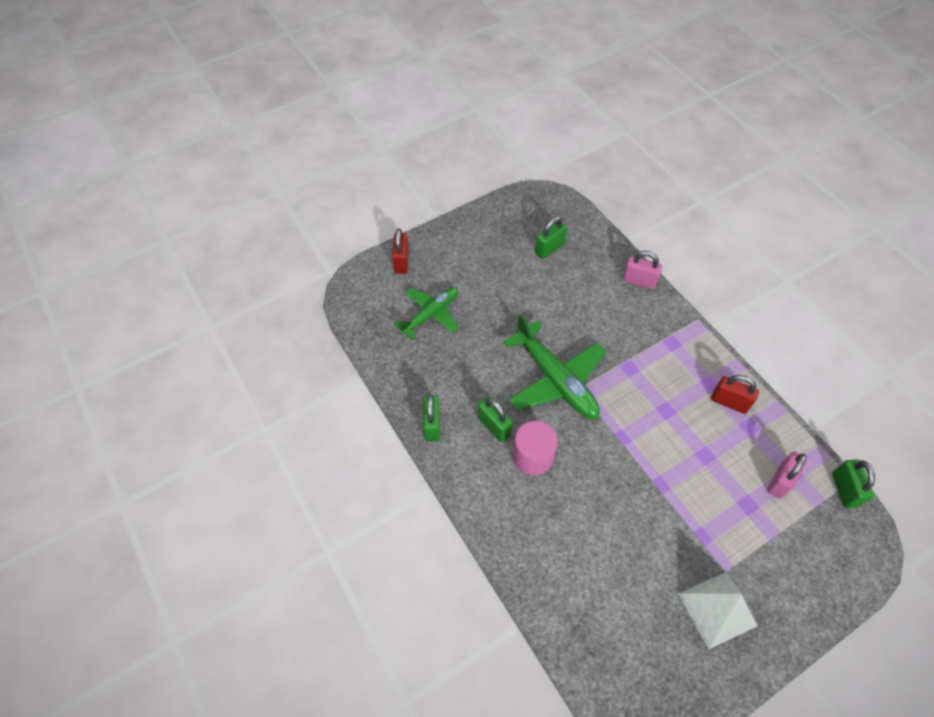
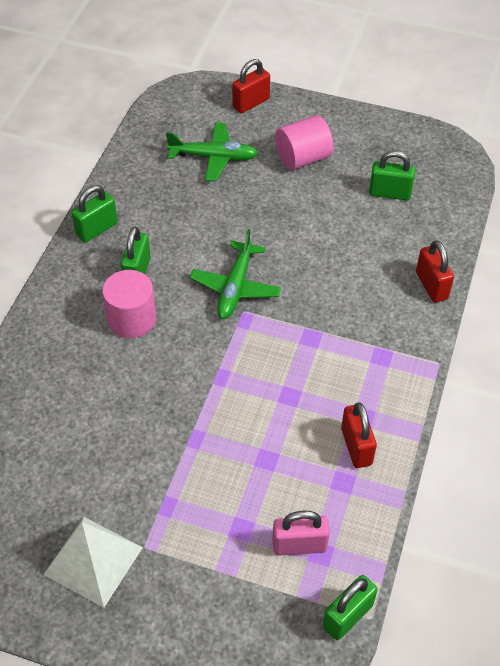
camera: 50 degrees right, 5 degrees down
(478, 269) = (303, 158): none -> pink cylinder
(555, 379) = (235, 287): green plane -> green plane, size x0.65
(639, 281) = (431, 286): pink padlock -> red padlock

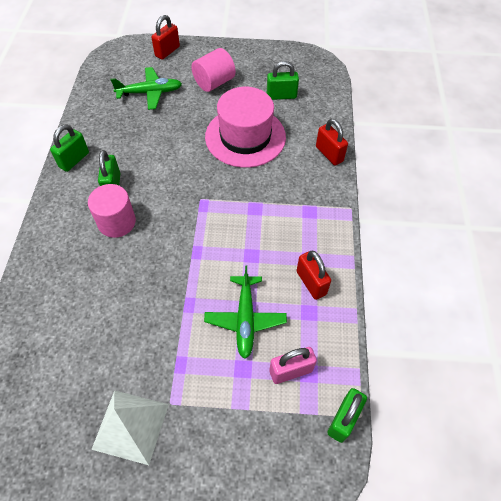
camera: 15 degrees left, 5 degrees up
(235, 287) = (190, 182): green plane -> green plane (245, 319)
(324, 241) = (245, 137): none -> pink hat

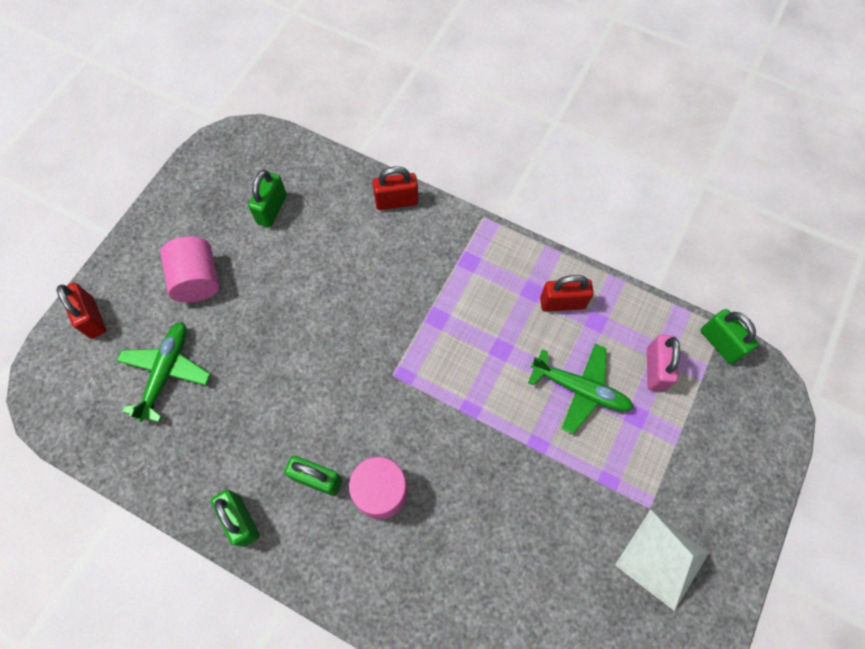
camera: 65 degrees left, 10 degrees up
(245, 137) = (319, 281): pink hat -> none

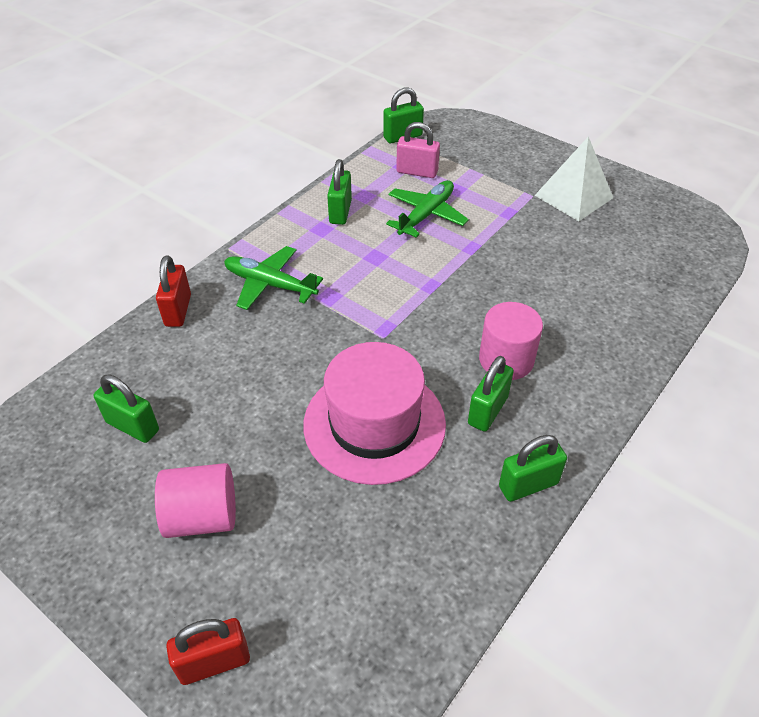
camera: 80 degrees left, 20 degrees down
(166, 372) = (327, 560): green plane -> green plane (270, 285)
(292, 384) = (374, 424): none -> pink hat
(562, 303) = (340, 212): red padlock -> green padlock

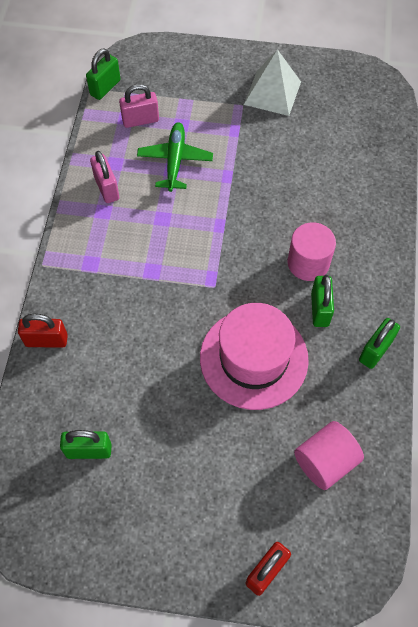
camera: 30 degrees left, 15 degrees up
(178, 310) = (46, 340): red padlock -> red padlock turned 60 degrees counterclockwise
(202, 516) = (189, 486): pink cylinder -> pink cylinder (325, 461)
(270, 285) = (101, 282): green plane -> none
(340, 212) = (107, 188): green padlock -> pink padlock

